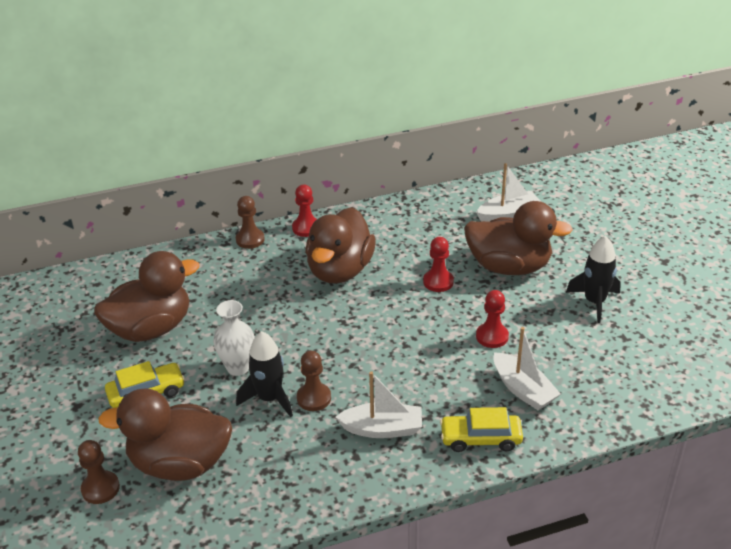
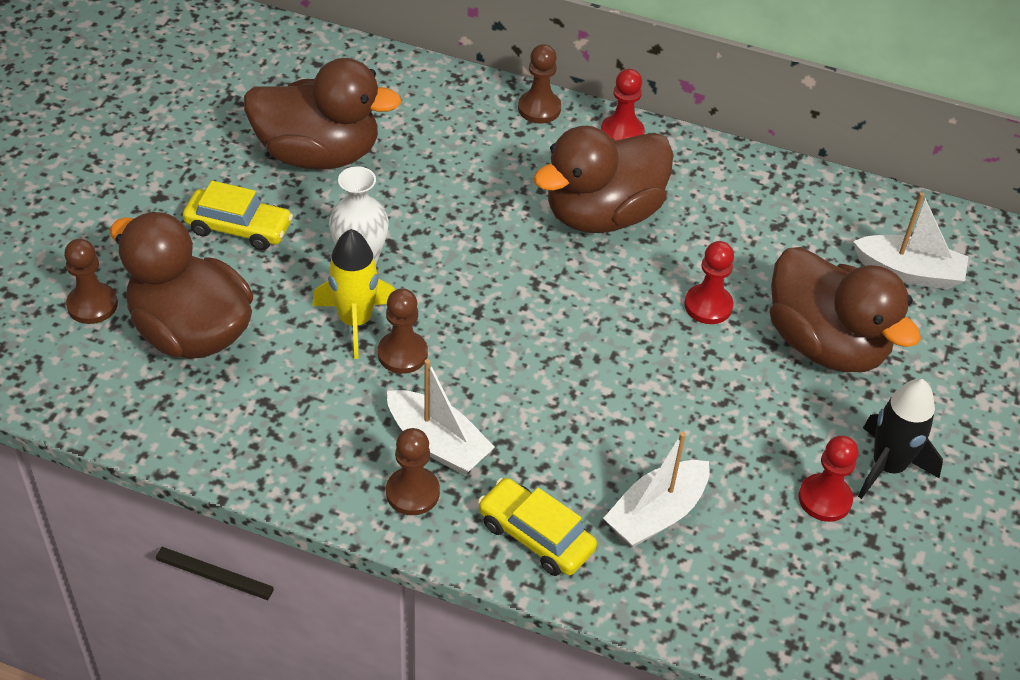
camera: 35 degrees right, 10 degrees up
(269, 398) = (355, 321): black rocket -> yellow rocket
(397, 461) = (412, 492): none -> brown pawn
(492, 336) = (695, 421): red pawn -> red pawn (824, 499)
(523, 390) = (656, 514): white boat -> white boat turned 45 degrees clockwise

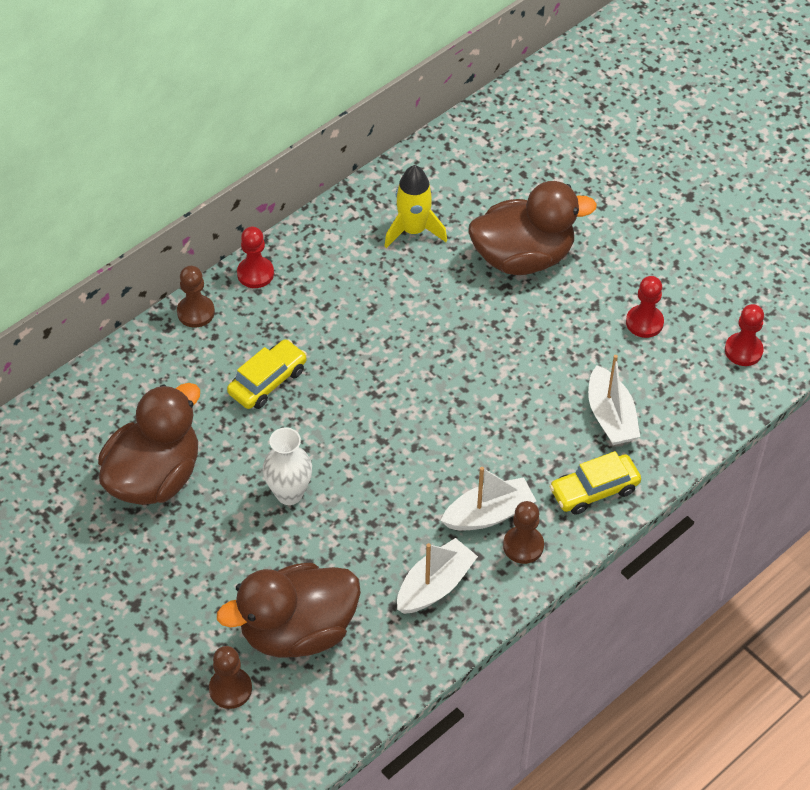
camera: 60 degrees left, 5 degrees up
(239, 228) = (205, 561): yellow car -> yellow car (268, 381)
(355, 321) = (348, 520): yellow rocket -> yellow rocket (413, 230)
(402, 354) = (396, 502): brown pawn -> none
(602, 214) = (331, 324): brown duck -> none
(708, 306) = (453, 304): red pawn -> red pawn (743, 350)
(887, 466) = (637, 277): black rocket -> none
(909, 272) = (487, 180): white boat -> white boat (435, 585)

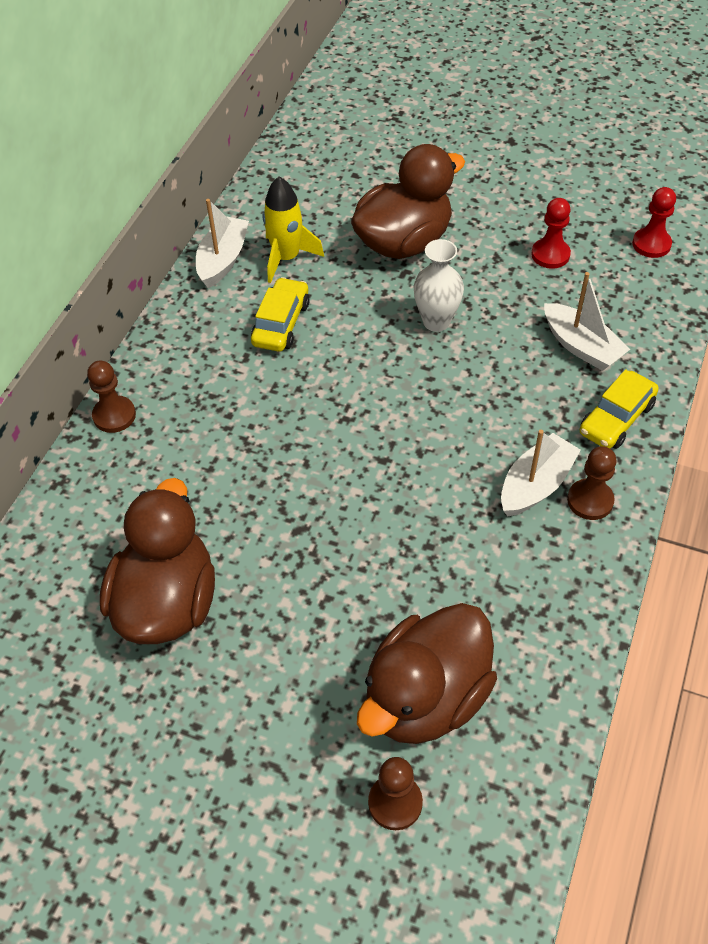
camera: 25 degrees left, 0 degrees up
(255, 273) = (155, 355): red pawn -> none
(268, 381) = (231, 452): yellow car -> yellow car (281, 323)
(289, 493) = (324, 554): white vase -> white vase (436, 321)
(435, 585) = (534, 580): white boat -> white boat (223, 260)

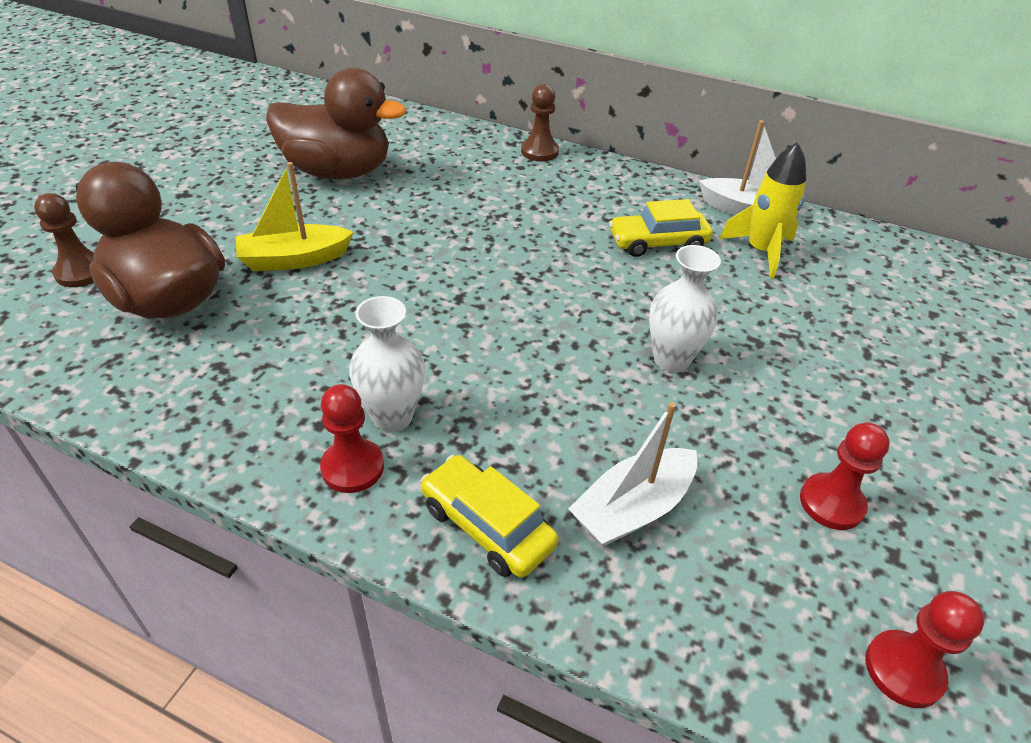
camera: 90 degrees right, 10 degrees down
(281, 323) = (658, 242): yellow car -> yellow car turned 150 degrees clockwise
(344, 603) = (294, 259): none -> yellow boat
(404, 242) = (814, 345): brown duck -> none
(536, 485) = (392, 417): white boat -> white vase
(590, 500) = (352, 467): brown pawn -> red pawn

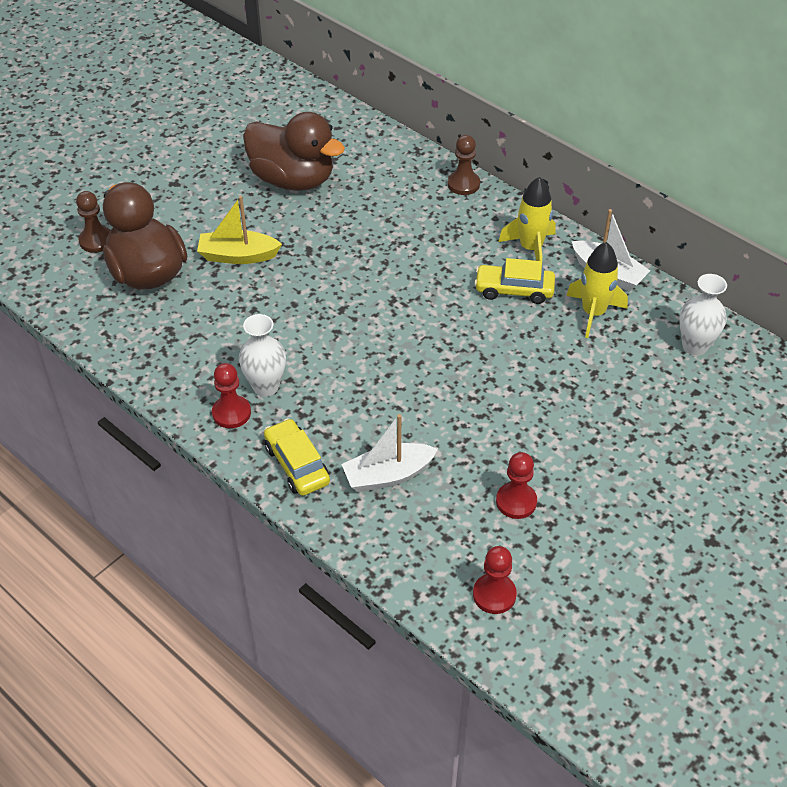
camera: 20 degrees right, 5 degrees up
(649, 199) = (531, 248): none -> yellow rocket
(671, 360) = (468, 386): white vase -> white vase (694, 346)

